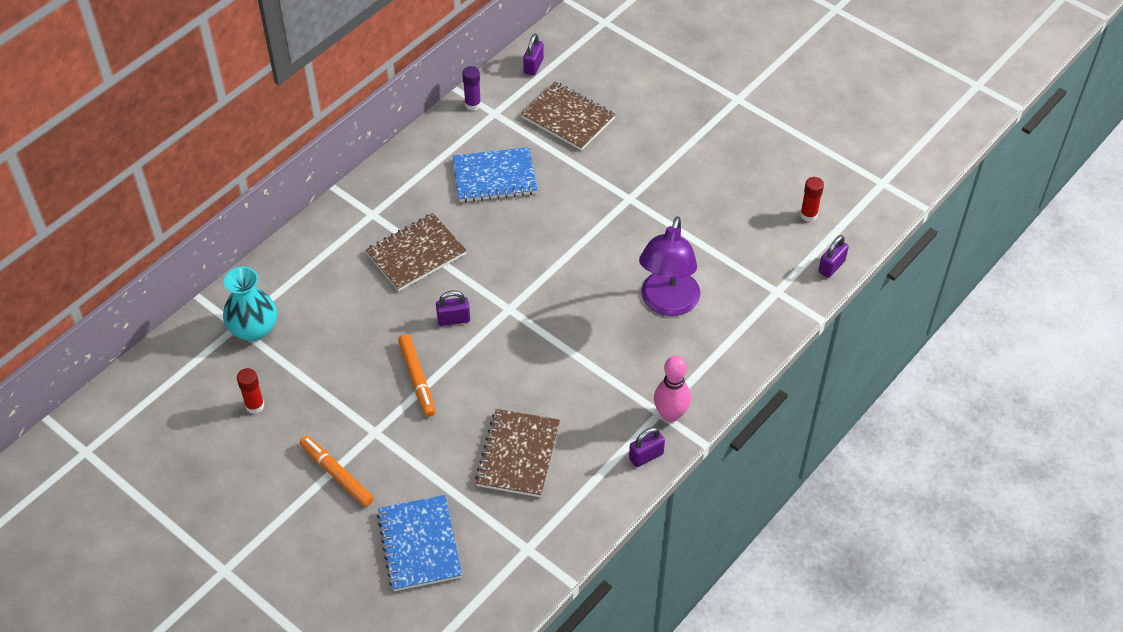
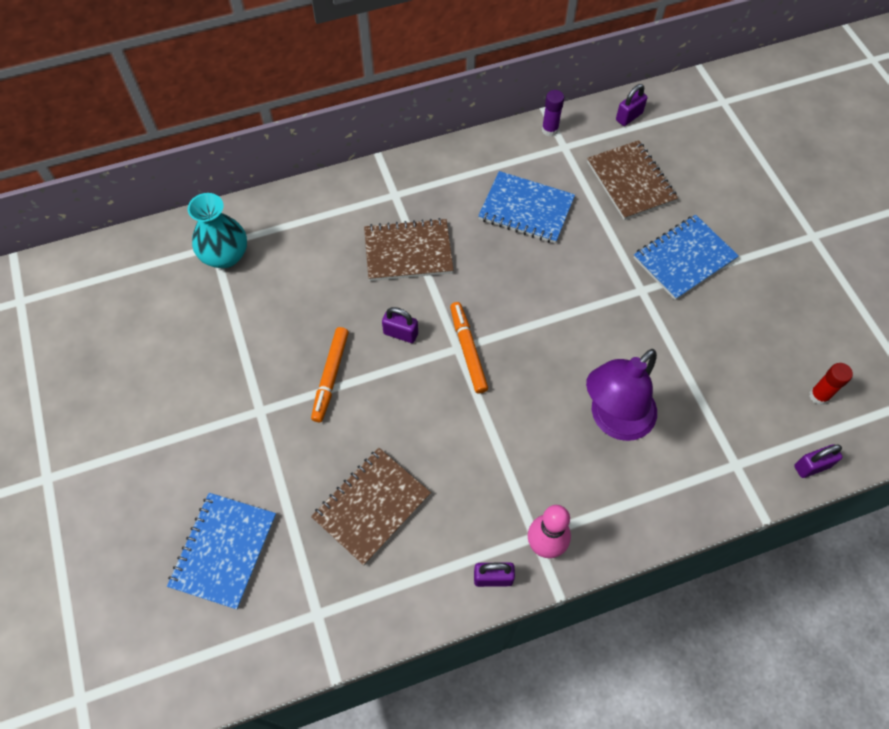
camera: 30 degrees right, 10 degrees up
(254, 405) = (178, 330): red glue stick -> none
(336, 474) = (200, 436): orange marker -> orange marker (468, 350)
(648, 160) = (684, 258): none -> blue notebook

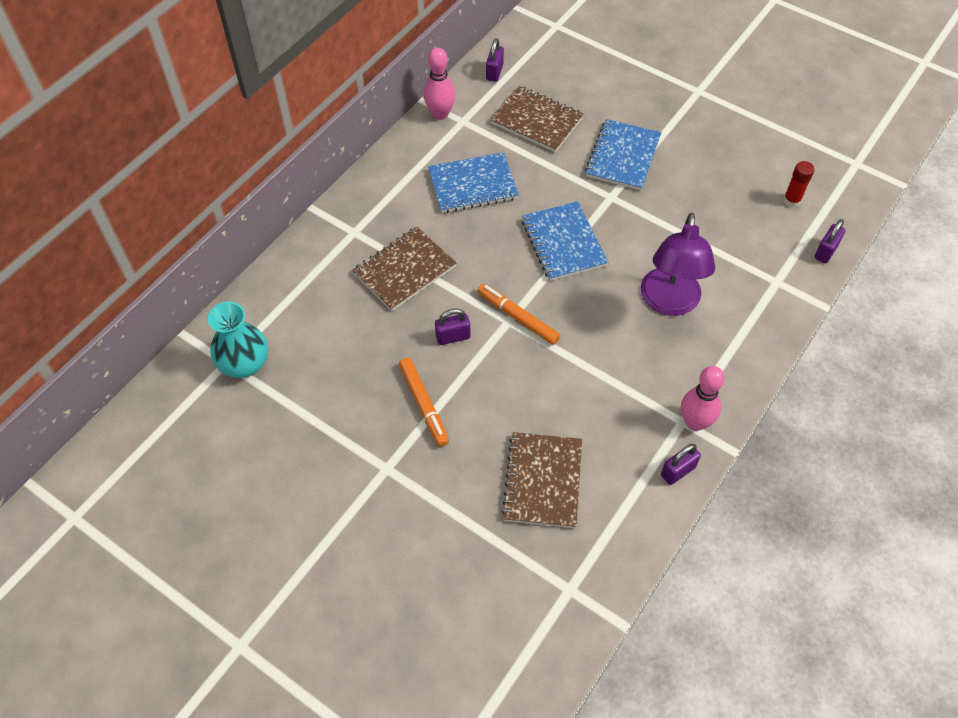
camera: 35 degrees left, 5 degrees down
(223, 551) = (452, 595): blue notebook -> blue notebook (563, 243)
(550, 130) = (440, 114): purple glue stick -> pink bowling pin

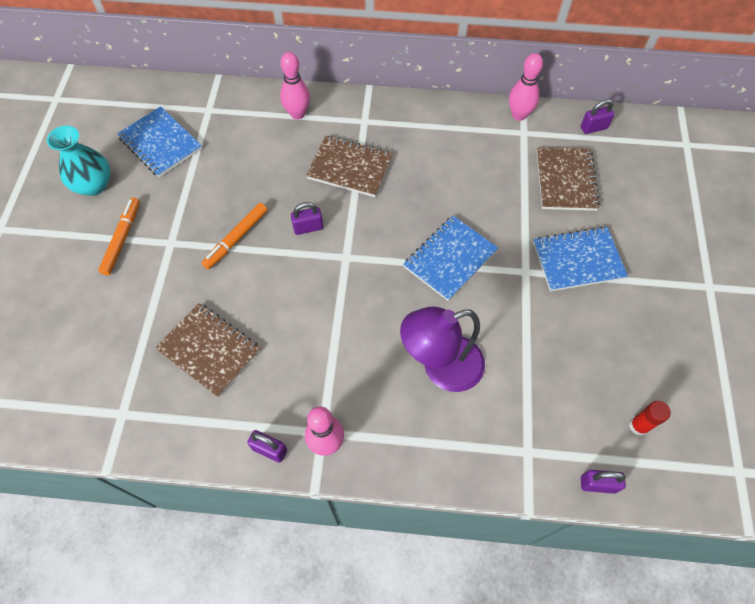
camera: 60 degrees right, 5 degrees up
(245, 364) = (212, 120): turquoise vase -> turquoise vase (94, 185)
(299, 283) = (297, 114): none -> pink bowling pin
(453, 337) = (308, 227): purple padlock -> purple padlock turned 60 degrees counterclockwise
(473, 185) = (463, 170): blue notebook -> blue notebook (160, 143)
(517, 317) = (353, 262): orange marker -> orange marker (122, 239)
(542, 481) = (209, 350): brown notebook -> brown notebook turned 60 degrees clockwise

